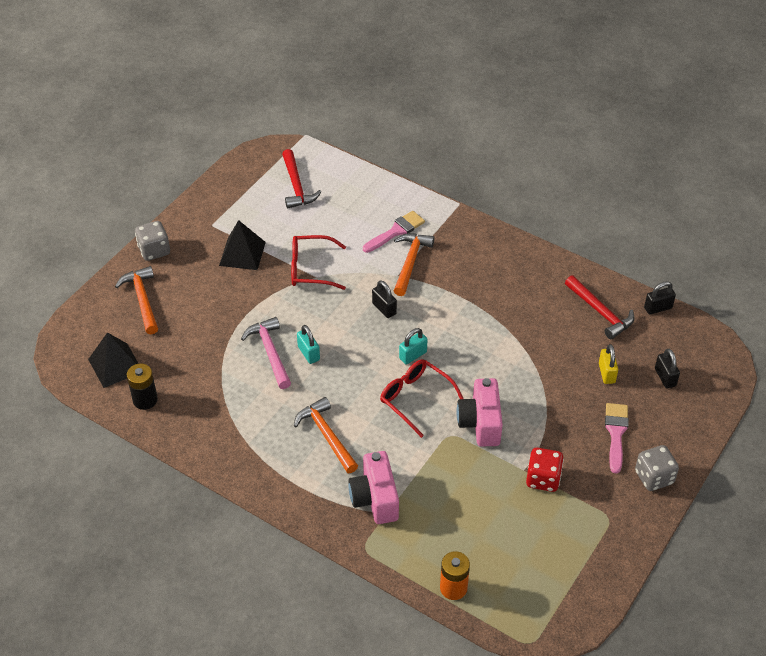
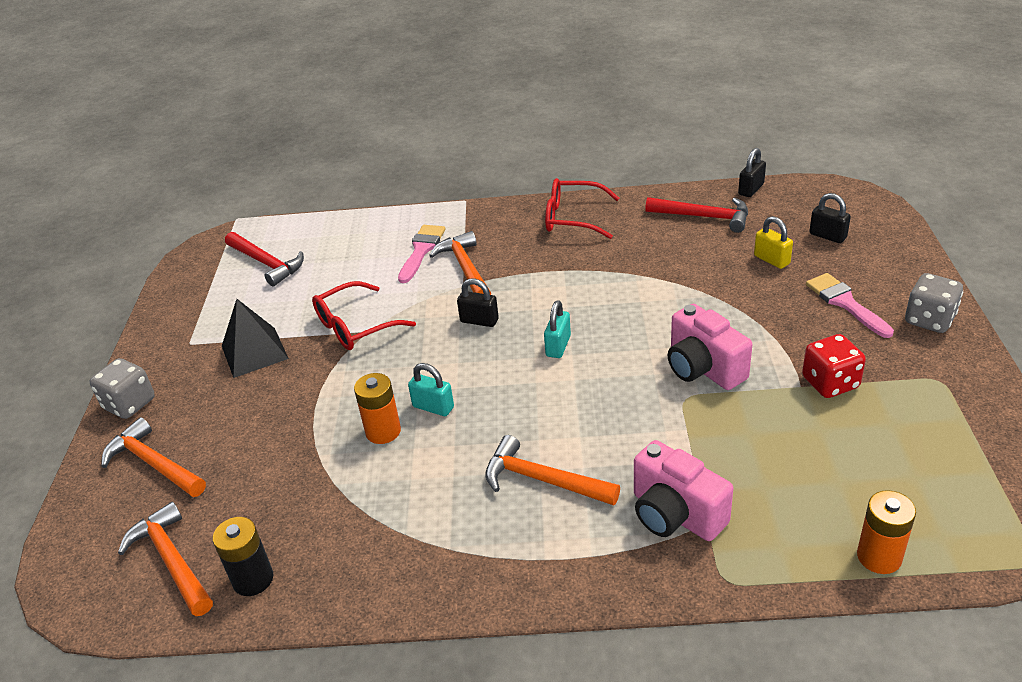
camera: 30 degrees left, 10 degrees down
(115, 365) = (172, 561): black pyramid -> orange hammer
(270, 352) = (383, 431): pink hammer -> orange battery
(415, 398) = (606, 384): red glasses -> red glasses (573, 218)

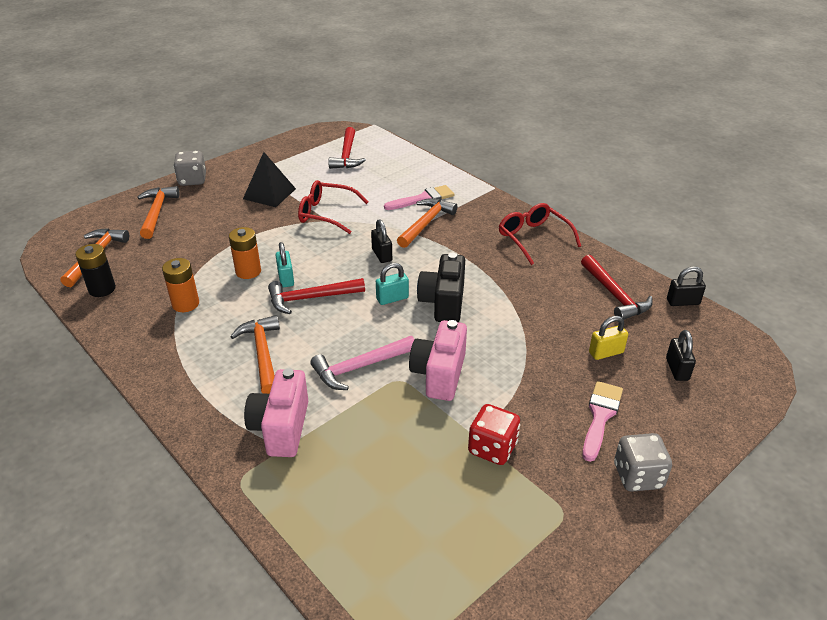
camera: 45 degrees right, 0 degrees up
(490, 403) = (311, 298): none -> red hammer
(603, 317) = (443, 303): none -> black camera
(639, 416) = (360, 367): none -> pink hammer
(771, 260) = (606, 352): yellow padlock -> yellow padlock turned 60 degrees clockwise
(879, 557) = (325, 555): orange battery -> orange battery (185, 304)

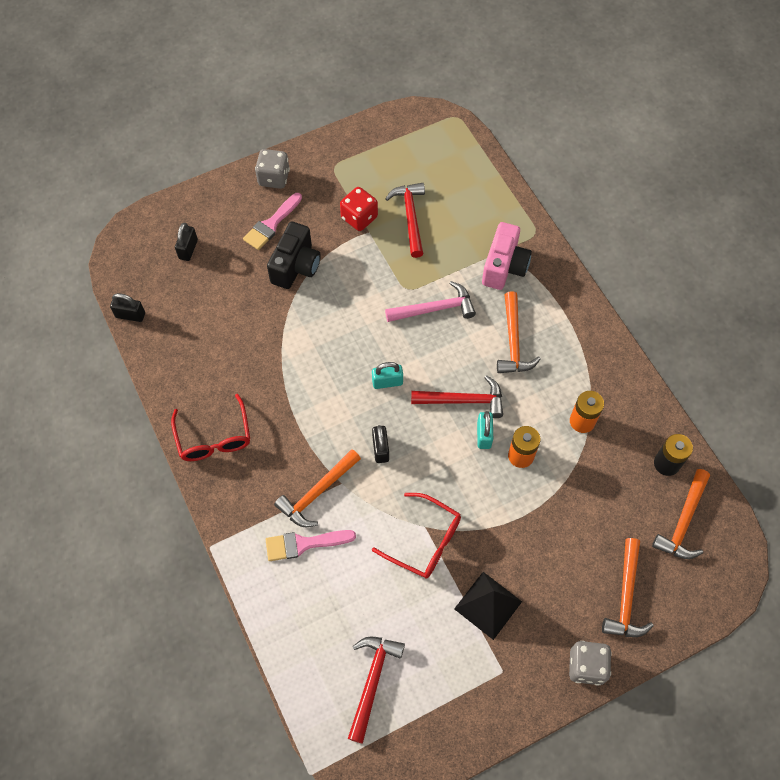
camera: 165 degrees left, 25 degrees up
(439, 374) = (374, 287): pink camera -> none
(443, 303) = (342, 365): black camera -> black camera (296, 266)
(606, 352) = (232, 277): yellow padlock -> none
(614, 295) = (184, 338): red hammer -> red hammer (410, 217)

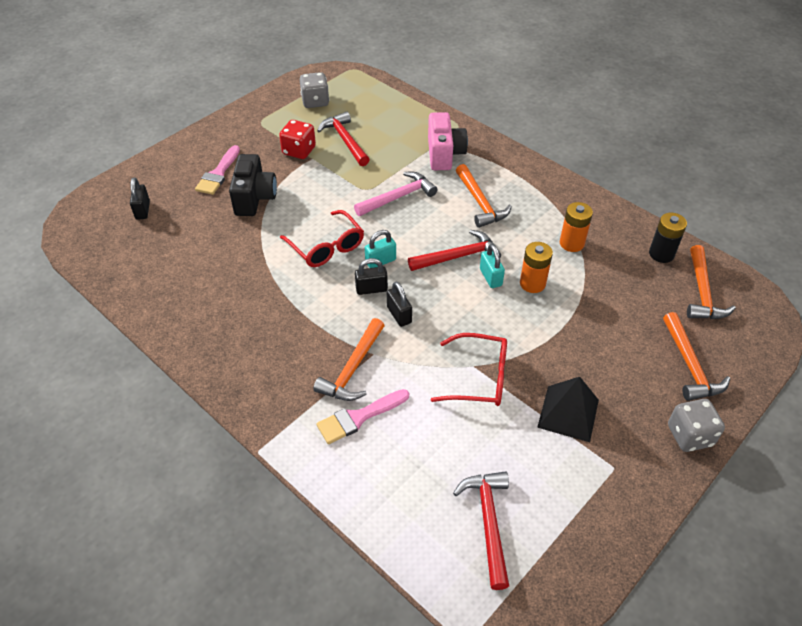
camera: 20 degrees left, 15 degrees down
(130, 315) = (99, 275): black padlock -> black padlock (371, 289)
(214, 437) = (225, 352): red glasses -> red glasses (326, 247)
(274, 178) = (207, 141): grey dice -> grey dice (315, 101)

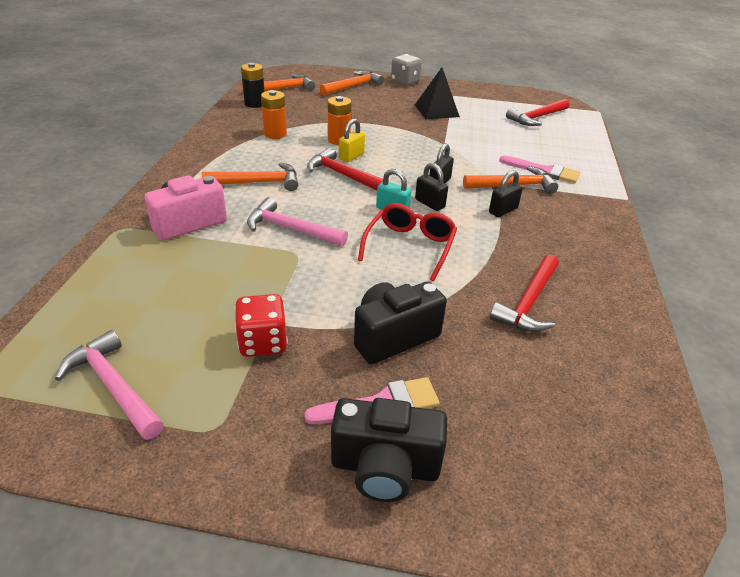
camera: 125 degrees left, 10 degrees down
(143, 210) = (532, 444): black padlock -> black padlock (503, 210)
(187, 160) = (385, 467): none -> black camera
(315, 101) = (114, 386): grey dice -> pink hammer
(345, 140) = (208, 308): red hammer -> red hammer (529, 302)
(479, 378) = (450, 140): red glasses -> none
(480, 202) = (258, 182): orange hammer -> orange hammer turned 45 degrees clockwise
(490, 277) = (351, 156): turquoise padlock -> yellow padlock

